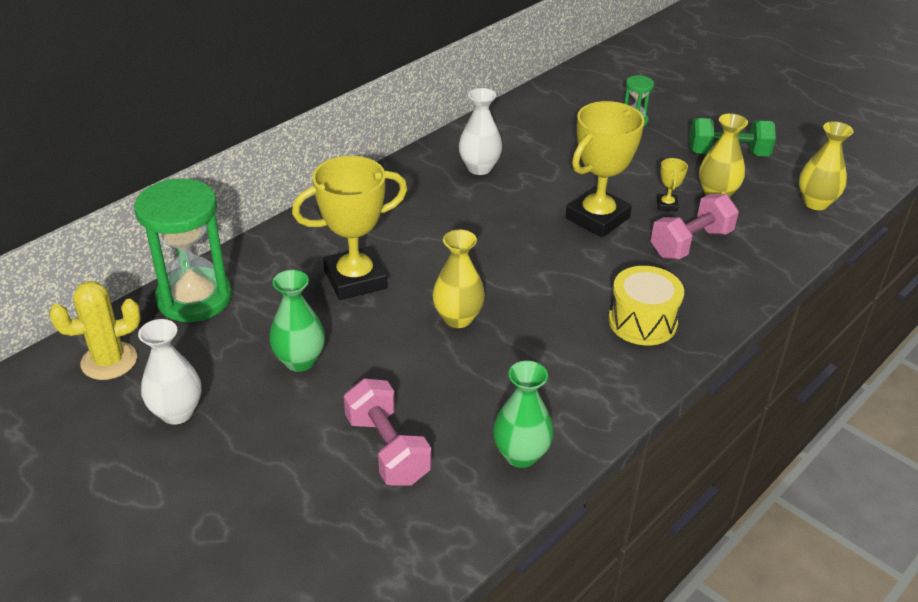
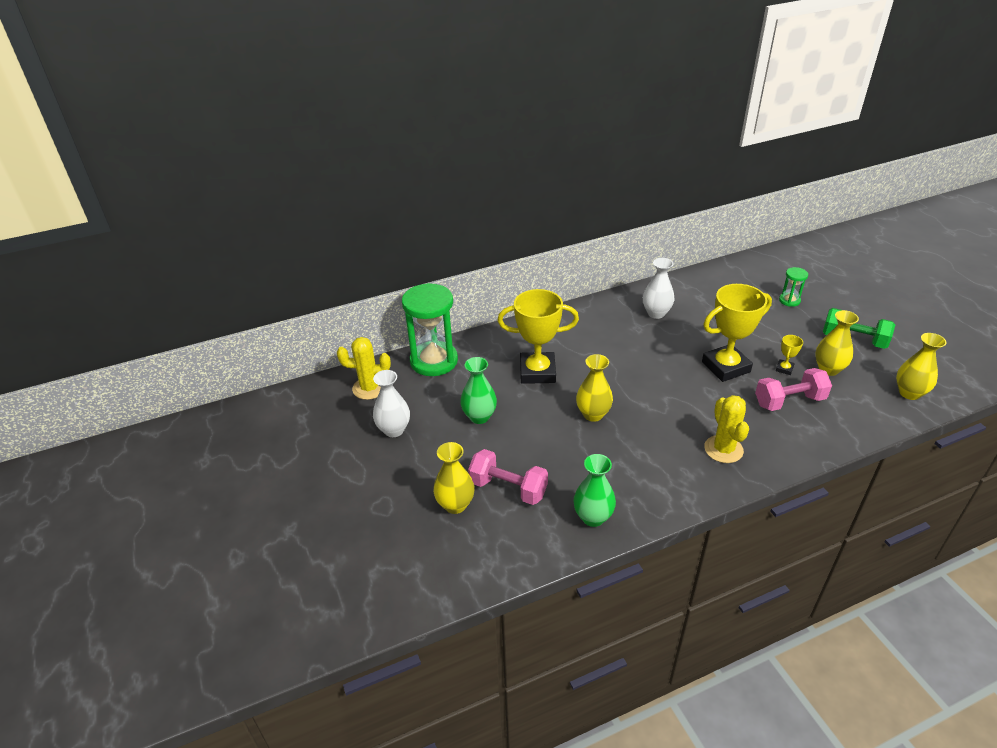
camera: 25 degrees right, 0 degrees up
(321, 494) = (455, 505): none -> yellow vase
(387, 449) = (508, 488): pink dumbbell -> pink dumbbell turned 60 degrees counterclockwise
(642, 322) = (723, 449): yellow drum -> yellow cactus

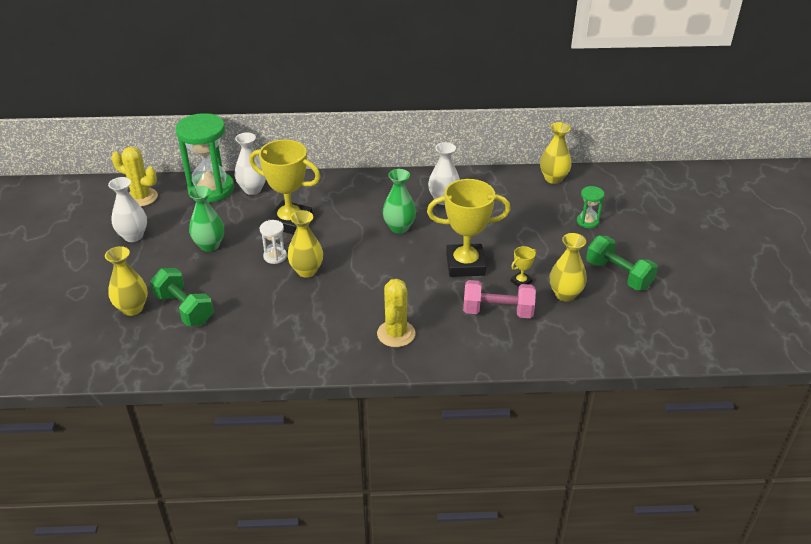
camera: 20 degrees right, 0 degrees up
(474, 350) = (252, 189): none -> white vase
(508, 488) = (184, 309): pink dumbbell -> green dumbbell
(551, 409) = (275, 256): none -> white hourglass
(593, 517) = (233, 353): green vase -> green vase (399, 227)
(909, 393) = (627, 339): yellow vase -> yellow vase (553, 178)

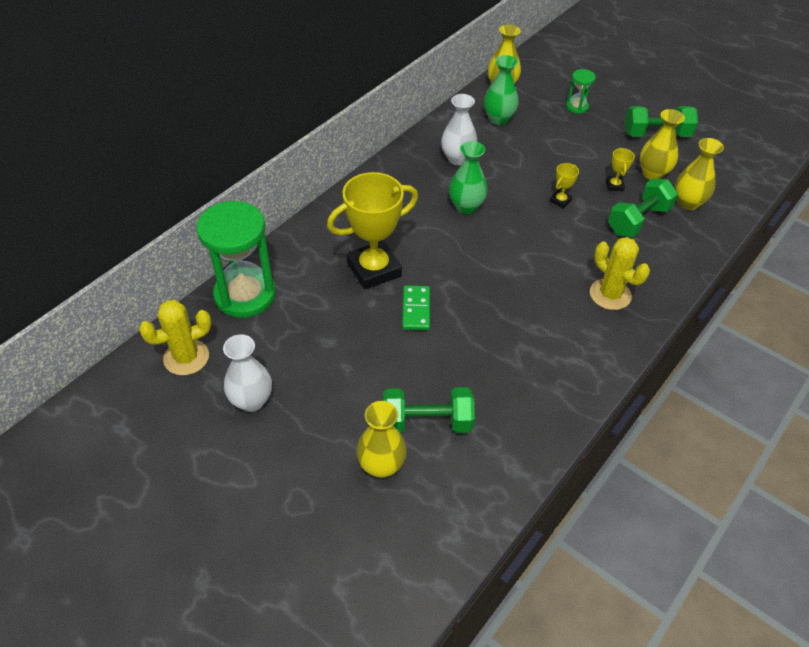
camera: 50 degrees left, 10 degrees up
(209, 245) = (342, 347): green vase -> green vase (498, 119)
(252, 189) = (285, 265): white vase -> none
(275, 256) = (416, 309): white hourglass -> green domino
(307, 271) = (463, 300): yellow vase -> yellow vase (688, 203)
(465, 264) = (560, 201): yellow trophy -> yellow trophy, size x0.42
(498, 311) = (638, 220): pink dumbbell -> green dumbbell

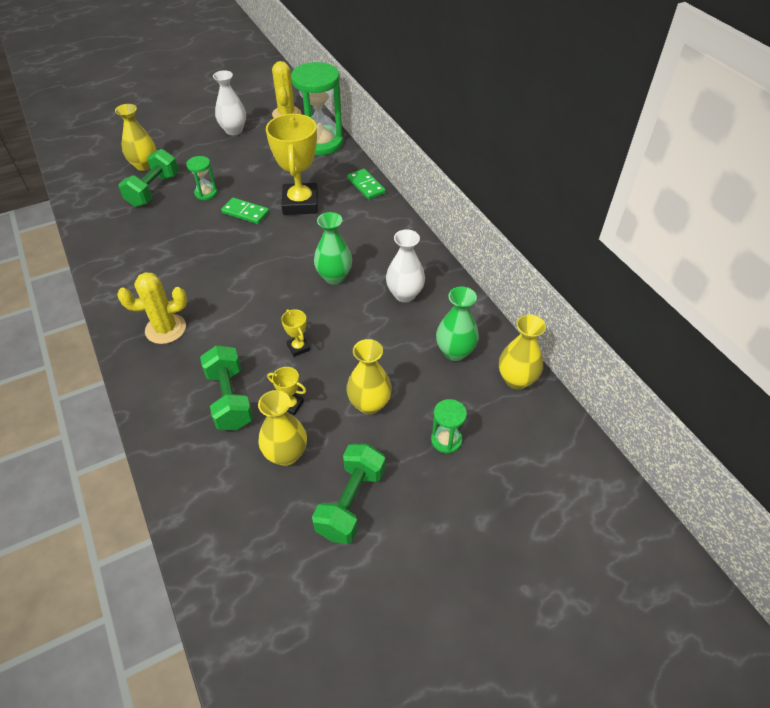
camera: 115 degrees right, 0 degrees up
(315, 227) = (366, 186): none -> green domino
(402, 363) = (206, 193): none -> green hourglass
(688, 203) = (221, 462): yellow vase -> yellow vase (369, 404)

